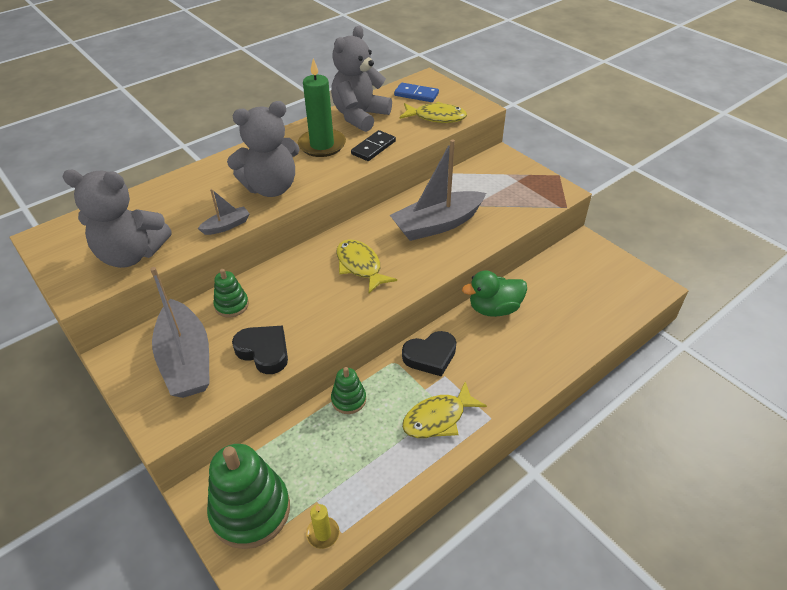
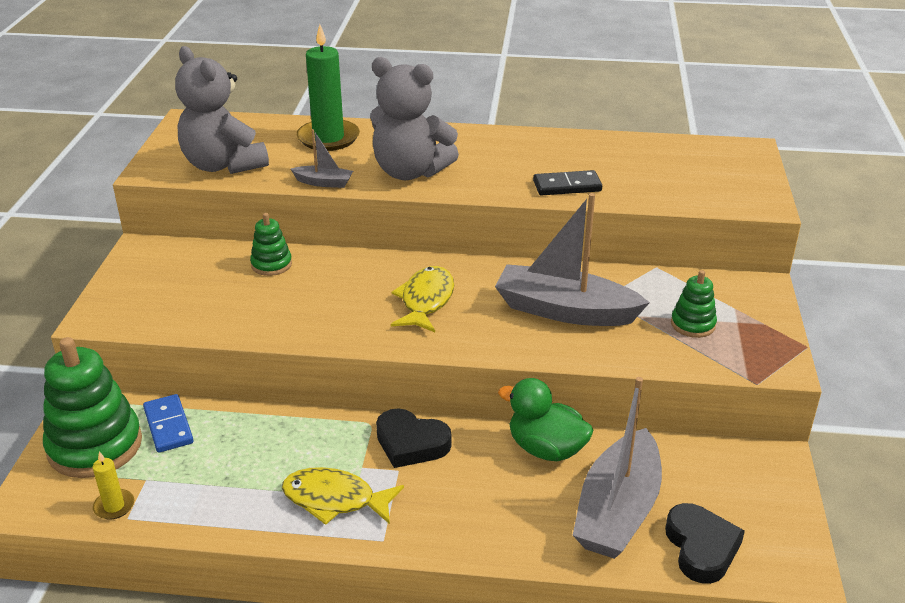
camera: 45 degrees right, 10 degrees down
(186, 360) = (179, 283): grey boat -> grey boat (618, 510)
(264, 351) = (240, 316): black heart -> black heart (701, 547)
(322, 145) = (518, 159): green candle -> green candle (328, 138)
(348, 399) = (284, 424): green stacking toy -> green stacking toy (693, 324)
(360, 116) = (603, 151): grey teddy bear -> none
(416, 94) = (706, 158): blue domino -> blue domino (168, 426)
(436, 117) = (690, 191): yellow fish -> none

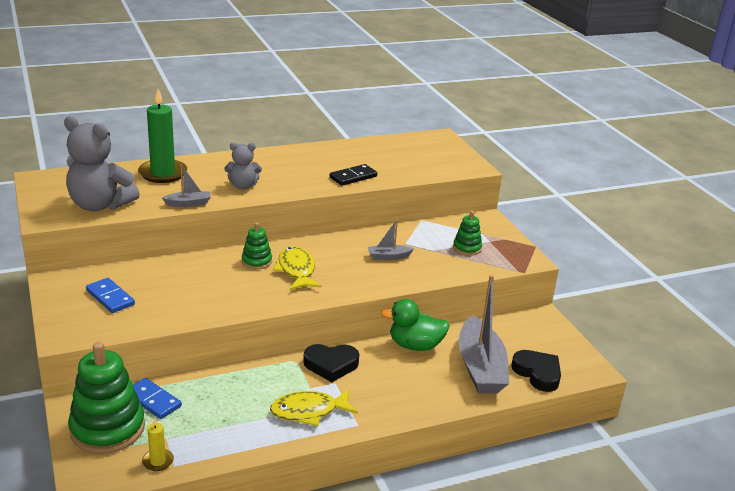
camera: 30 degrees left, 5 degrees down
(181, 283) = (110, 297): none -> blue domino
(271, 264) = (168, 270): green stacking toy -> green stacking toy (256, 261)
(410, 172) = (243, 186): grey teddy bear -> grey teddy bear, size x0.55
(565, 311) = (388, 257): grey boat -> grey boat, size x0.46

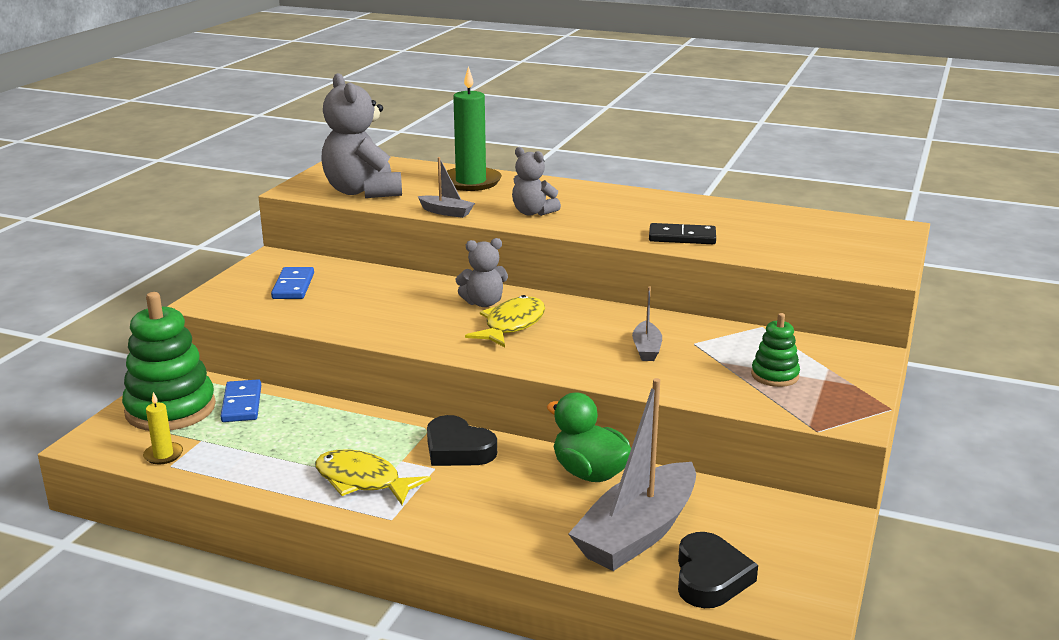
camera: 45 degrees right, 5 degrees down
(256, 261) = (483, 303): green stacking toy -> grey teddy bear
(388, 257) = (646, 349): grey boat -> grey boat turned 120 degrees counterclockwise

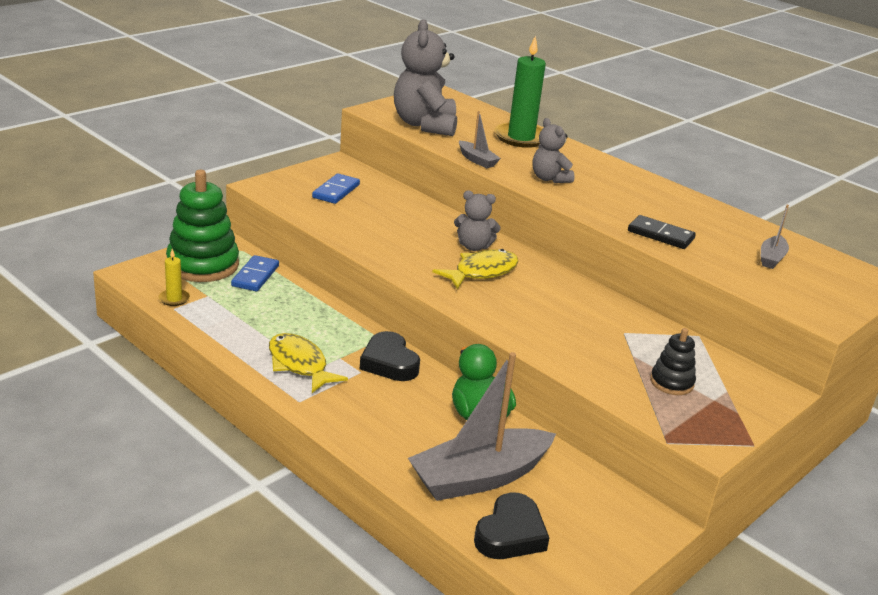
camera: 20 degrees right, 5 degrees up
(646, 349) = (578, 325): grey boat -> grey boat (771, 258)
(775, 375) = (671, 382): green stacking toy -> black stacking toy

